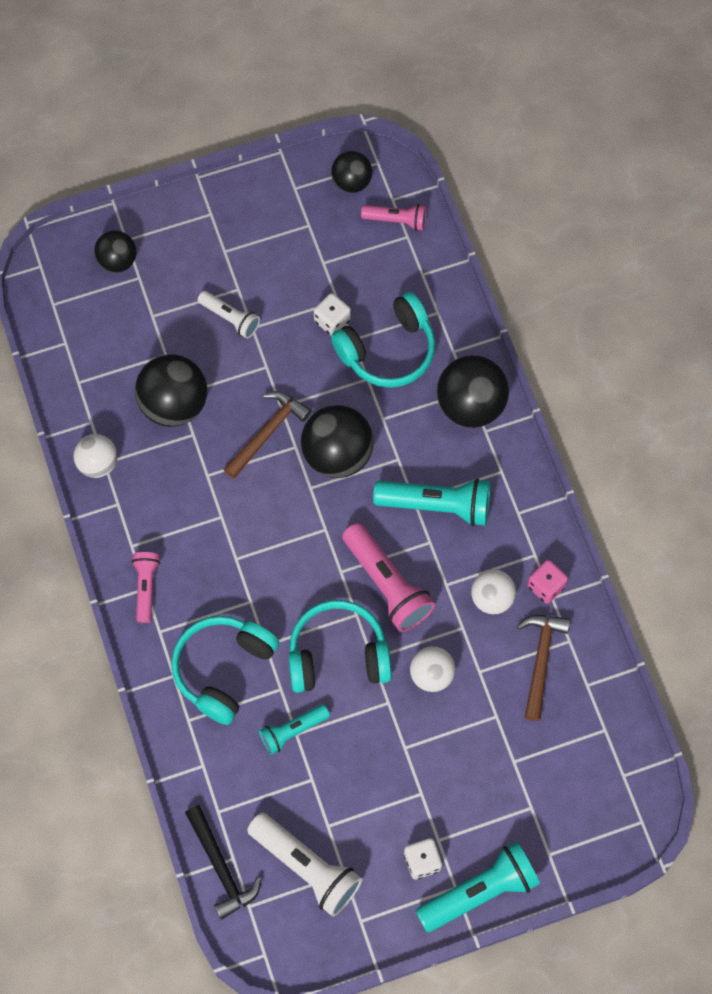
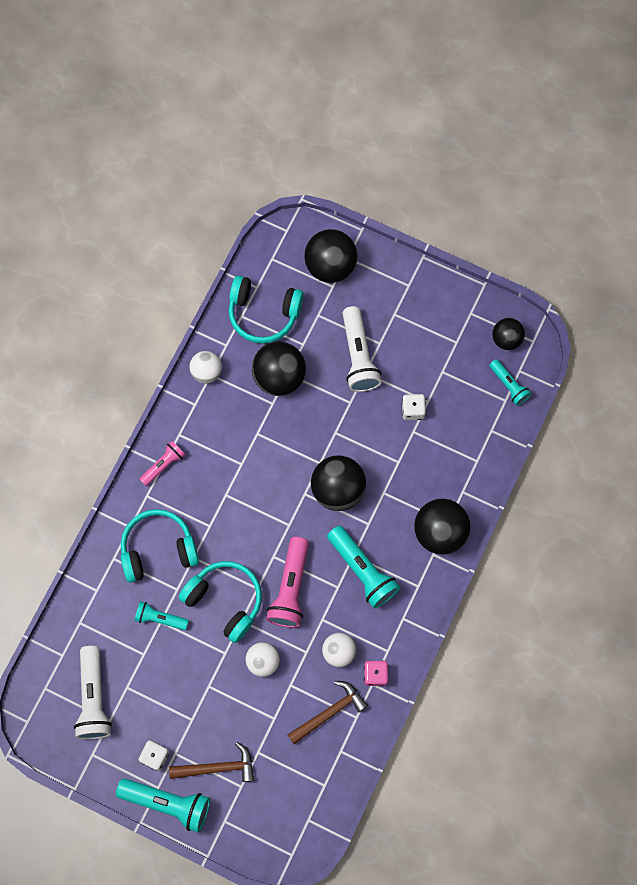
camera: 45 degrees right, 5 degrees up
(117, 261) = (330, 266): black ball -> black ball, size x1.66
(221, 867) = (51, 653): black hammer -> none
(230, 318) = (358, 356): white flashlight -> white flashlight, size x1.69
(268, 433) = (313, 441): brown hammer -> brown hammer (218, 767)
(388, 350) = (426, 456): turquoise headphones -> turquoise headphones (263, 314)
(396, 220) = (509, 385): pink flashlight -> turquoise flashlight

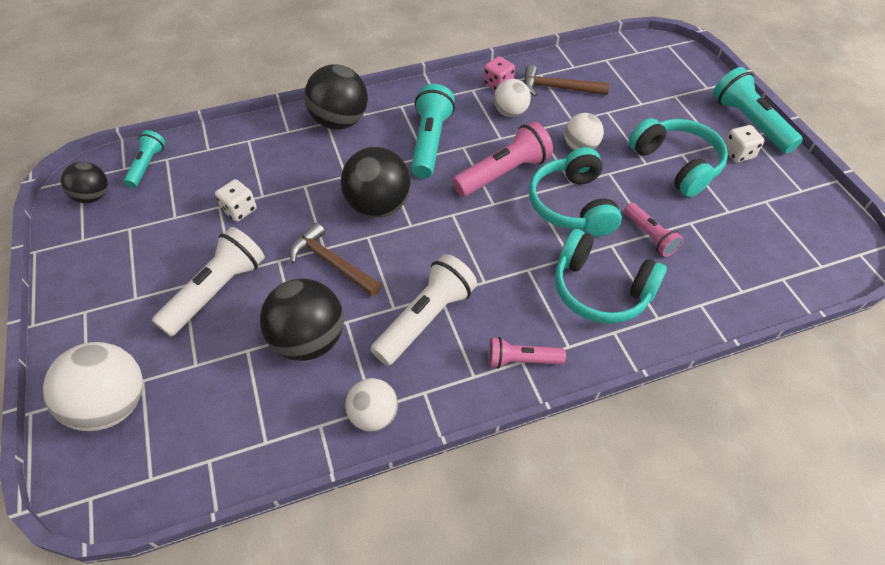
camera: 135 degrees left, 20 degrees down
(94, 698) = (770, 225): white flashlight -> white flashlight (425, 319)
(160, 618) = (649, 236): turquoise flashlight -> pink flashlight
(218, 767) = (685, 115): brown hammer -> brown hammer (332, 263)
(263, 314) = (241, 421): turquoise headphones -> turquoise headphones (676, 164)
(330, 266) = (112, 404): black ball -> white ball

